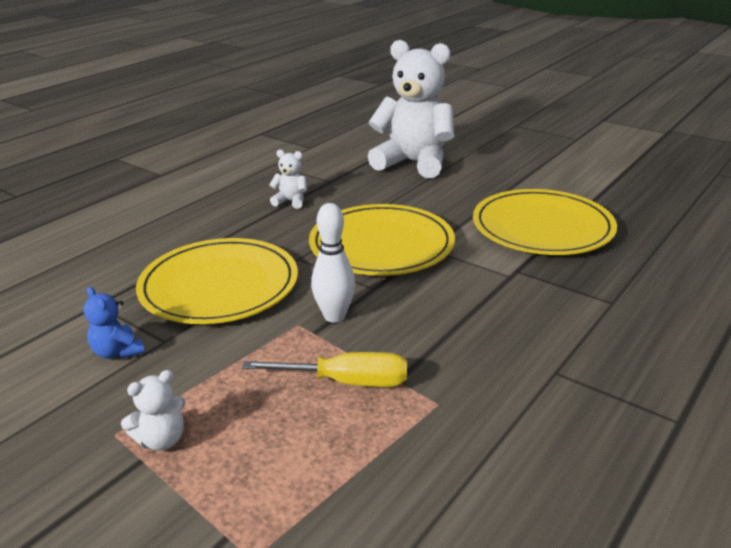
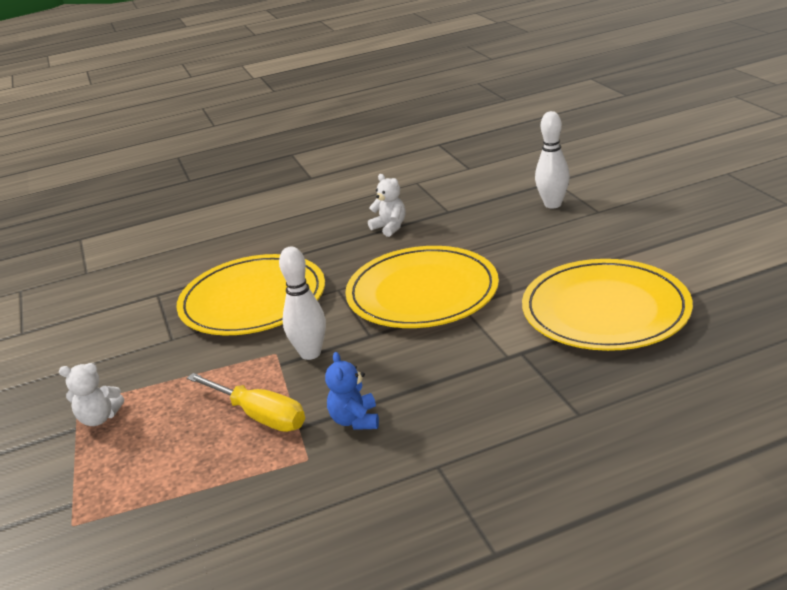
camera: 35 degrees right, 0 degrees up
(118, 352) = (135, 339): blue teddy bear -> blue teddy bear (355, 420)
(413, 163) = (552, 204): white teddy bear -> white bowling pin

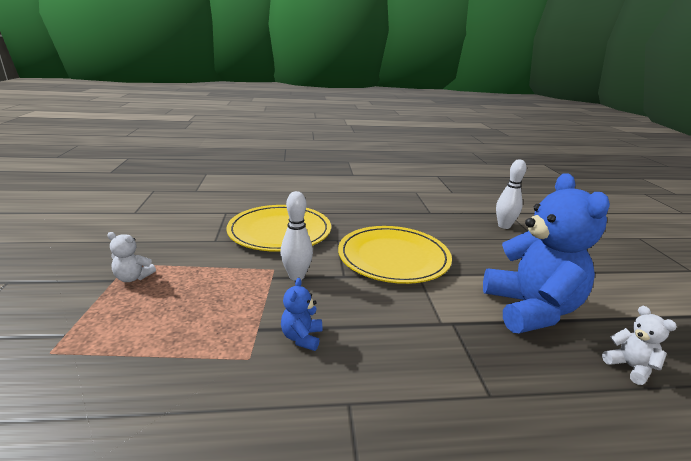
camera: 10 degrees right, 5 degrees down
(260, 416) = (236, 311): yellow screwdriver -> none
(390, 227) = (388, 212): white teddy bear -> white teddy bear (630, 367)
(605, 310) = (530, 309): yellow plate -> blue teddy bear

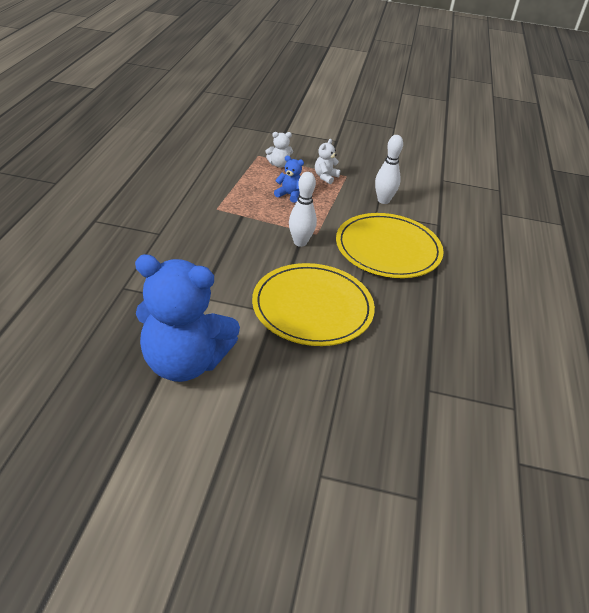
camera: 105 degrees right, 15 degrees up
(302, 337) = (223, 229): blue teddy bear -> blue teddy bear (289, 195)
(504, 226) = (368, 457): white bowling pin -> white bowling pin (383, 200)
(630, 367) = (86, 379): white teddy bear -> white teddy bear (279, 164)

